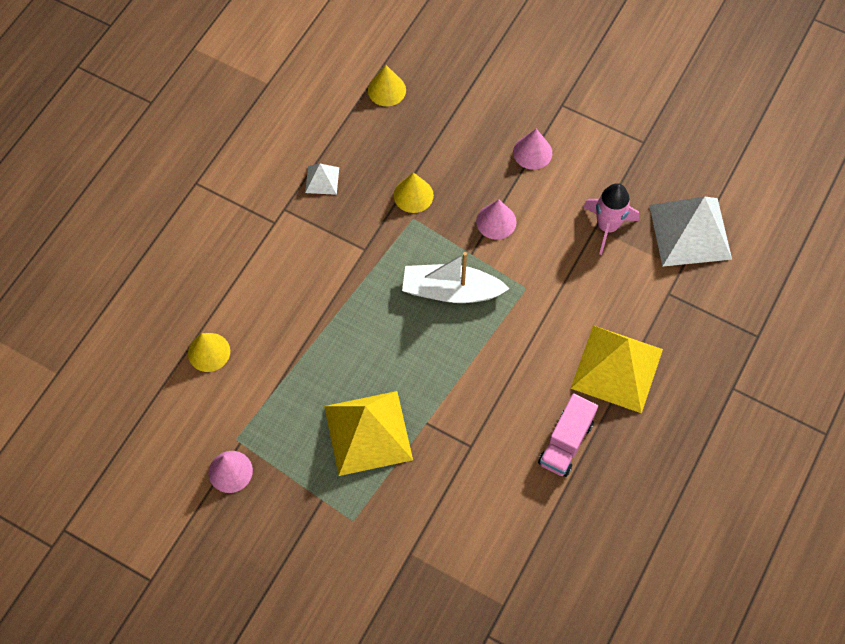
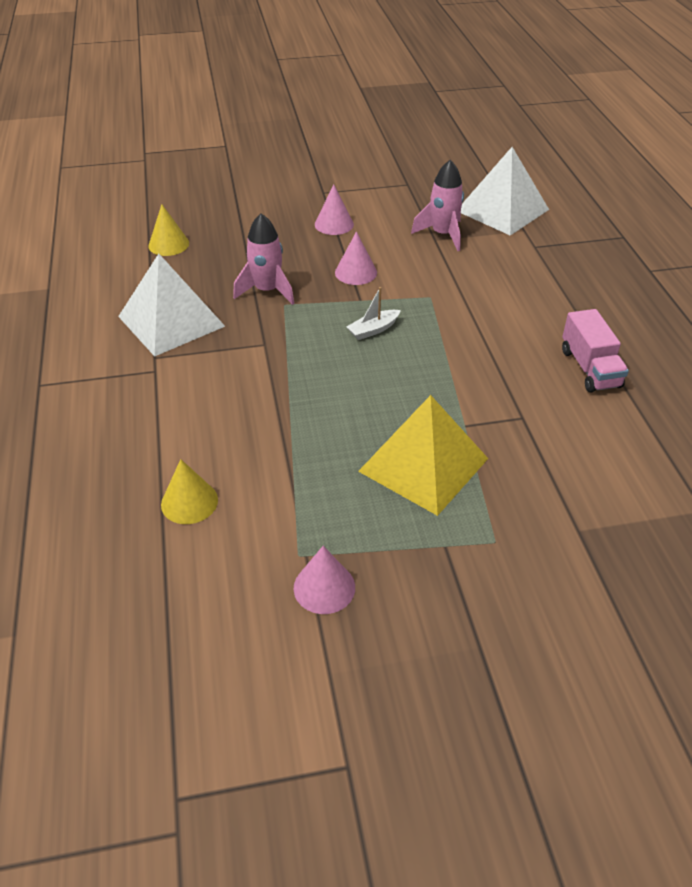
camera: 40 degrees left, 20 degrees down
(322, 180) = (171, 321): white pyramid -> white pyramid, size x2.18
(413, 195) = (267, 291): yellow cone -> pink rocket
(451, 291) = (373, 330): white boat -> white boat, size x0.52
(617, 368) = (561, 304): yellow pyramid -> none

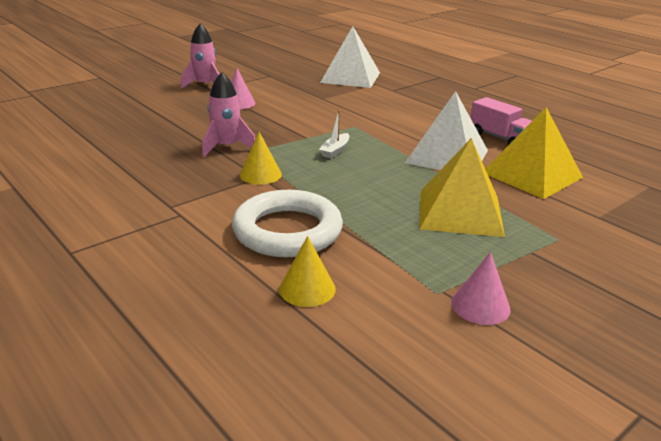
camera: 30 degrees left, 15 degrees down
(168, 244) = (108, 138): yellow cone -> yellow cone (260, 174)
(171, 321) = (161, 181): white pyramid -> white pyramid (447, 156)
(231, 426) = (287, 231): none -> white ring
(356, 272) = (285, 124): pink cone -> none
(443, 235) = (325, 95): pink rocket -> pink rocket (205, 85)
(566, 440) = (532, 175): none -> yellow pyramid

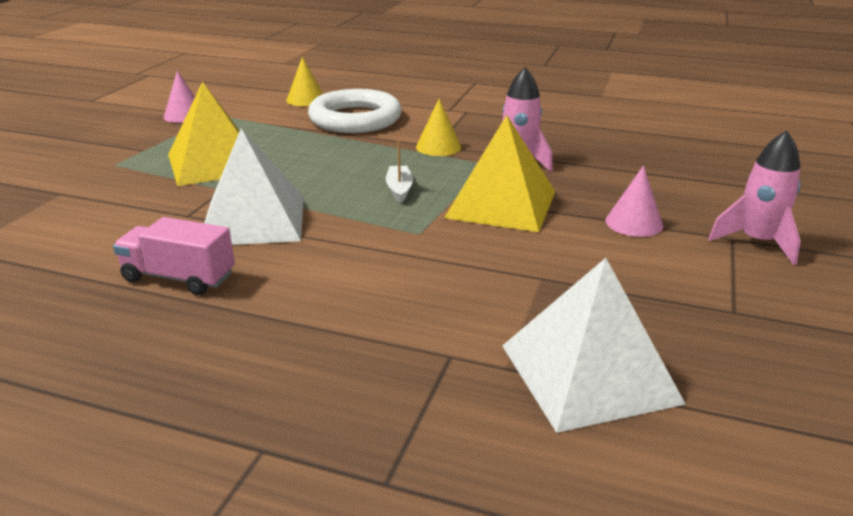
camera: 150 degrees right, 0 degrees up
(532, 175) = (131, 223): yellow pyramid -> yellow pyramid (501, 204)

